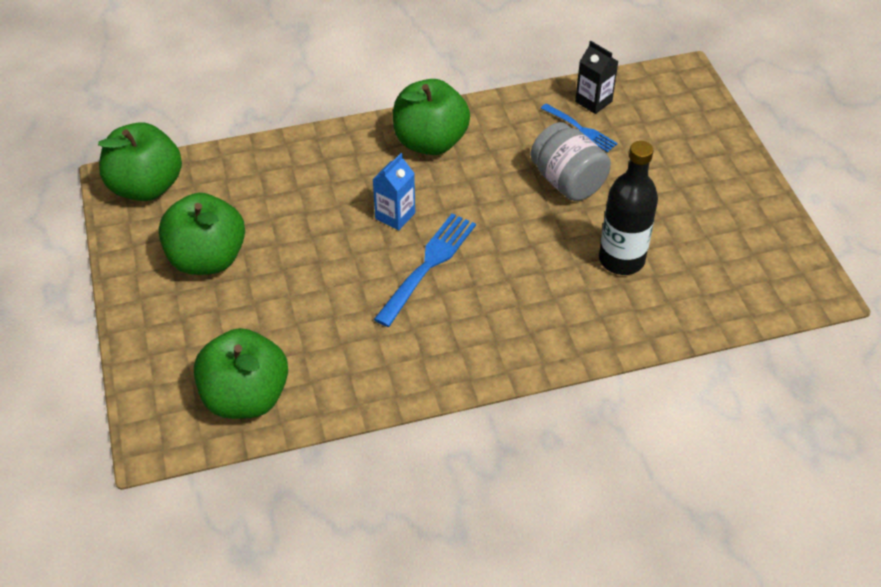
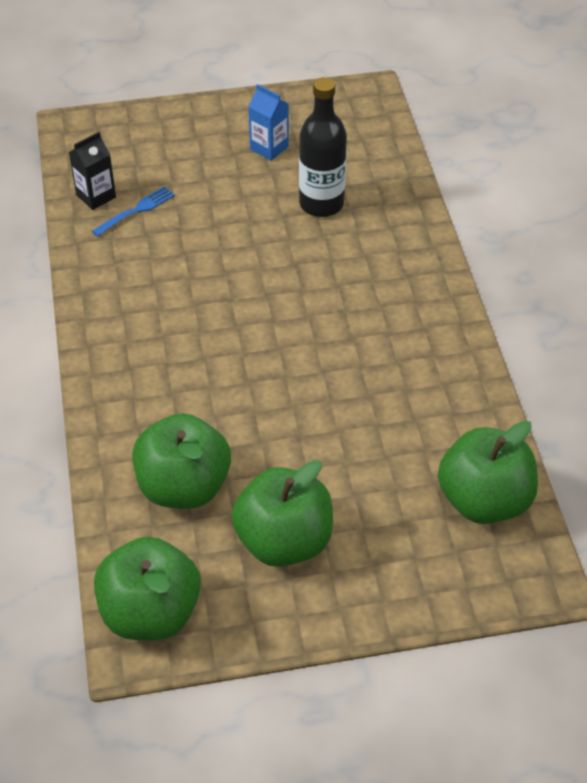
camera: 85 degrees left, 0 degrees up
(395, 216) = (239, 367): blue carton -> blue carton (269, 148)
(428, 266) = (315, 344): blue fork -> none
(430, 142) = (129, 331): green apple -> green apple (184, 486)
(567, 182) = (211, 228): grey jar -> none

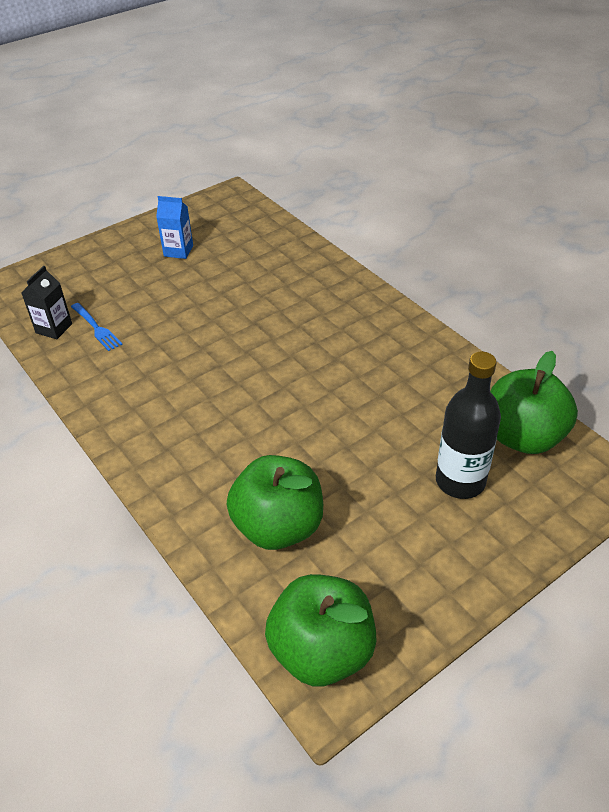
camera: 25 degrees left, 5 degrees down
(136, 211) = (96, 328): blue fork -> blue fork turned 120 degrees clockwise
(284, 541) = (394, 535): green apple -> none
(321, 204) = (246, 275): black bottle -> black bottle (460, 481)

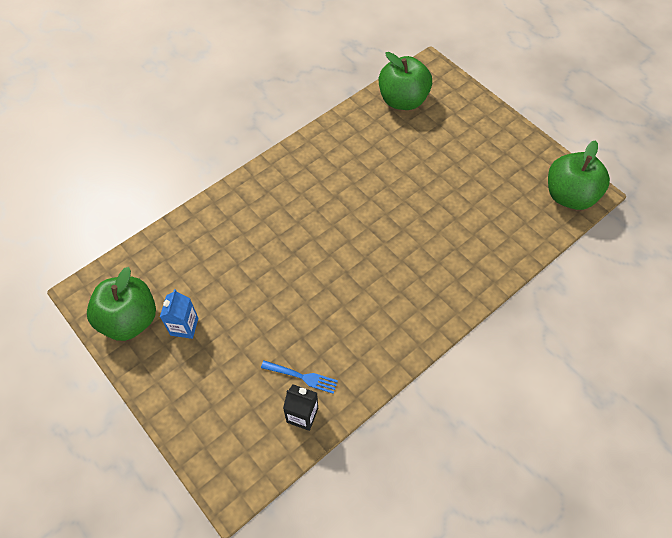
camera: 95 degrees left, 15 degrees up
(96, 328) = (301, 377): blue fork -> blue fork turned 60 degrees clockwise
(278, 526) = (492, 221): green apple -> green apple (129, 320)
(460, 481) = (442, 132): black bottle -> none

